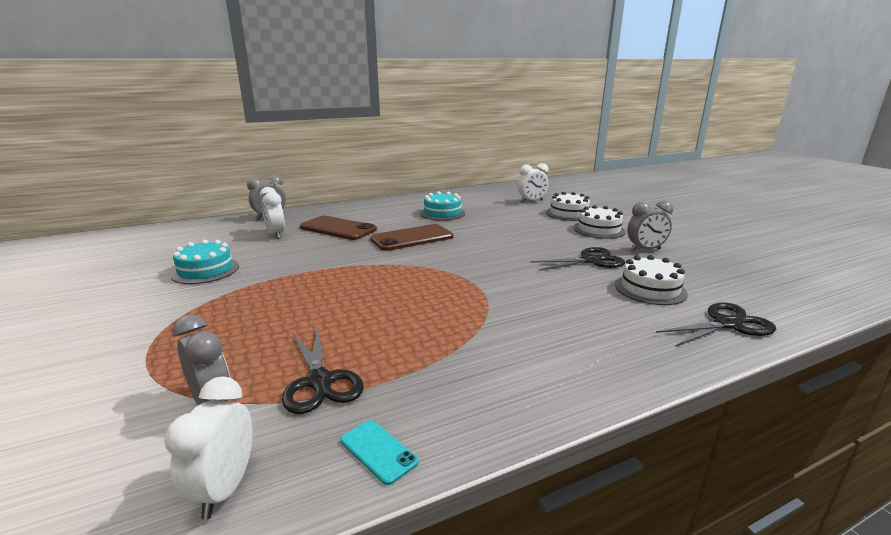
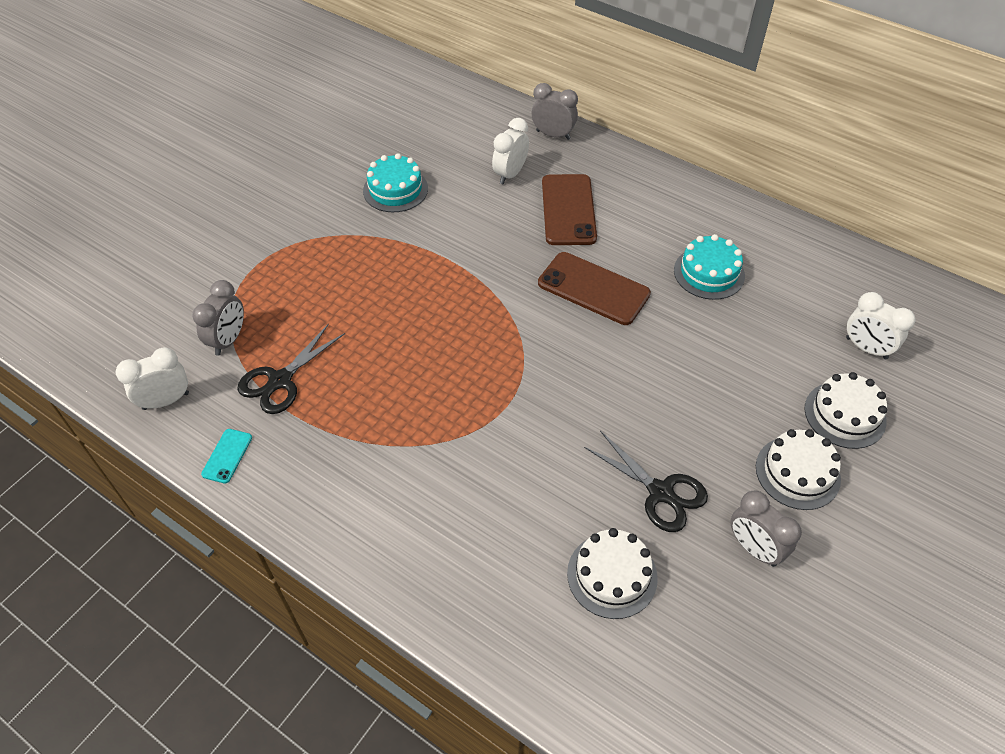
camera: 60 degrees right, 30 degrees up
(727, 324) = (562, 667): black scissors -> none

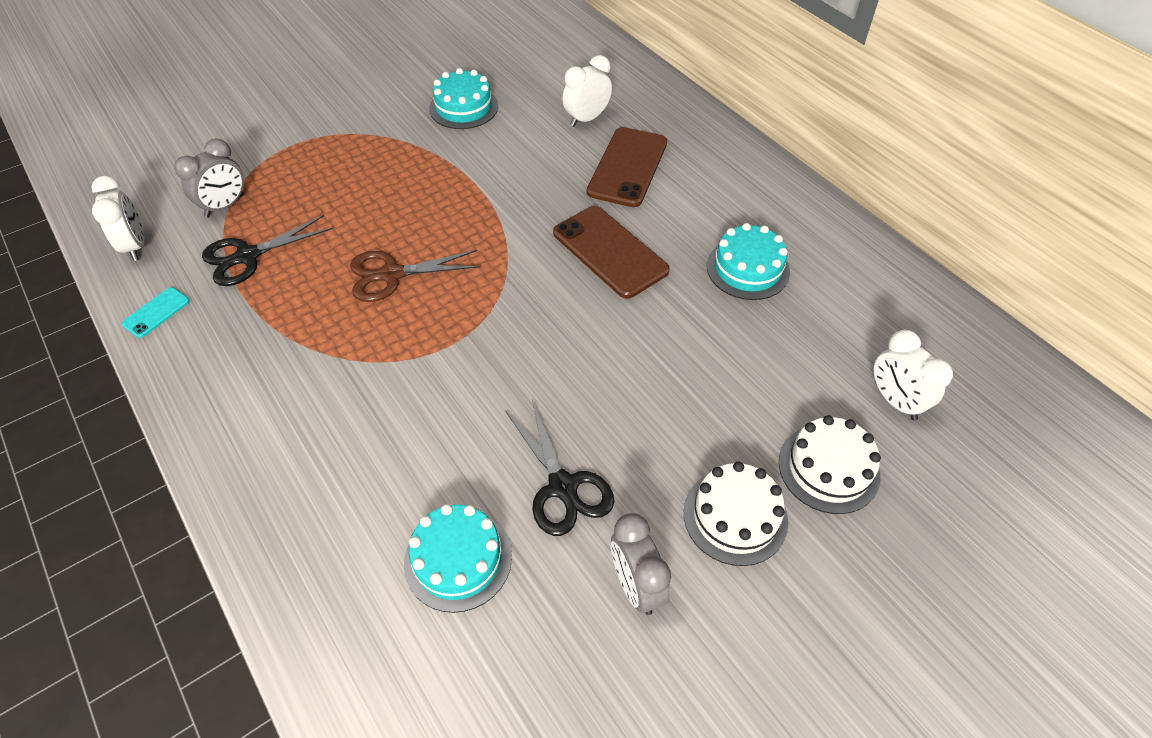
camera: 20 degrees right, 0 degrees up
(166, 401) = (136, 246): white clock -> white clock turned 75 degrees clockwise
(421, 360) = (392, 274): none -> brown scissors
(553, 135) = (653, 91): grey clock -> none
(612, 575) = (458, 559): white cake -> turquoise cake

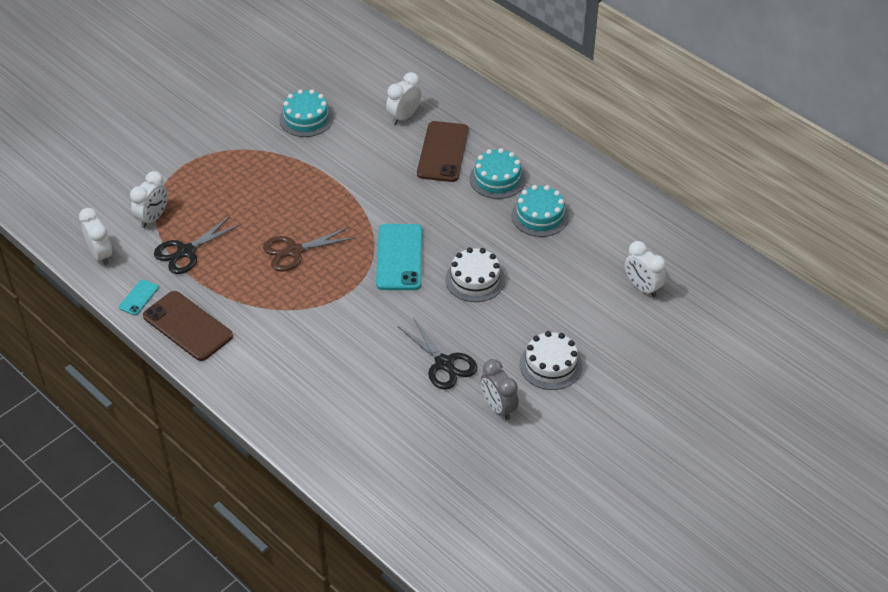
camera: 10 degrees left, 5 degrees down
(225, 206) = (153, 218): grey clock -> white clock
(458, 559) = (391, 409): turquoise cake -> turquoise cake (497, 179)
(535, 303) = (399, 257): none -> turquoise phone
(609, 252) = (442, 216): brown phone -> brown phone (187, 326)
(828, 468) = (604, 331): white cake -> white cake (475, 279)

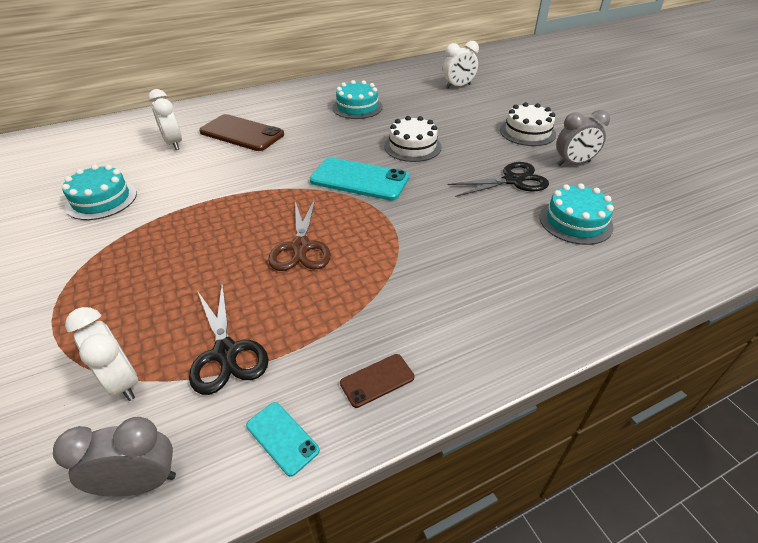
camera: 70 degrees left, 5 degrees down
(100, 255) = (141, 482): white clock -> grey clock
(187, 326) = (377, 380): brown phone -> brown phone, size x0.48
(497, 179) = (299, 116): turquoise cake -> turquoise cake (575, 221)

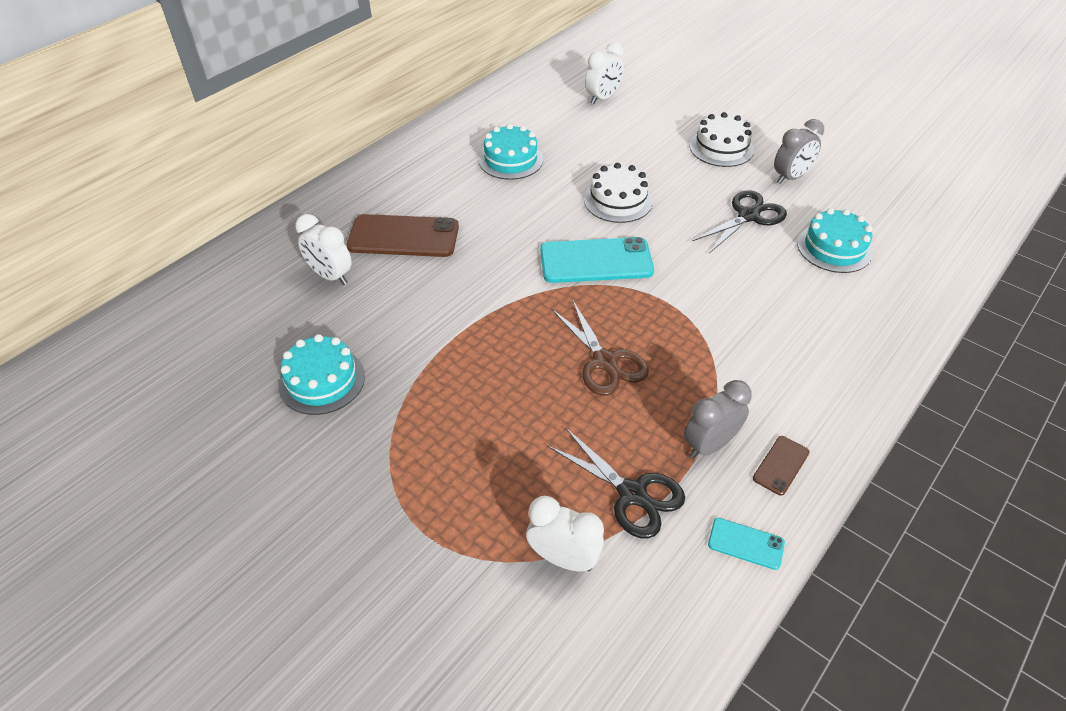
camera: 25 degrees left, 5 degrees up
(141, 482) = (666, 627): grey clock -> grey clock (709, 445)

